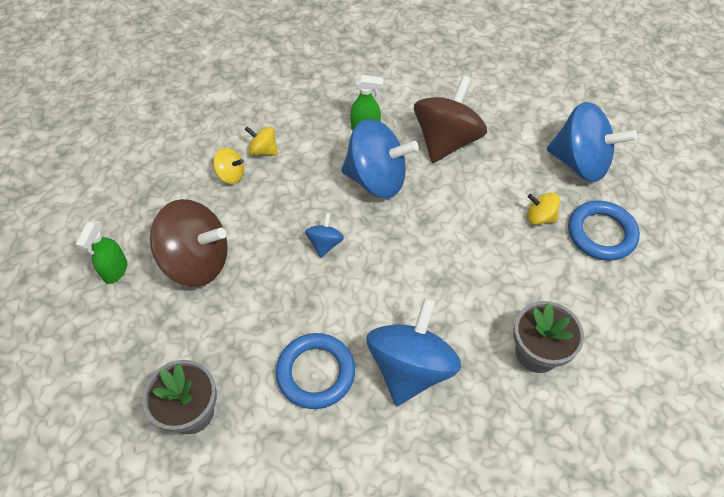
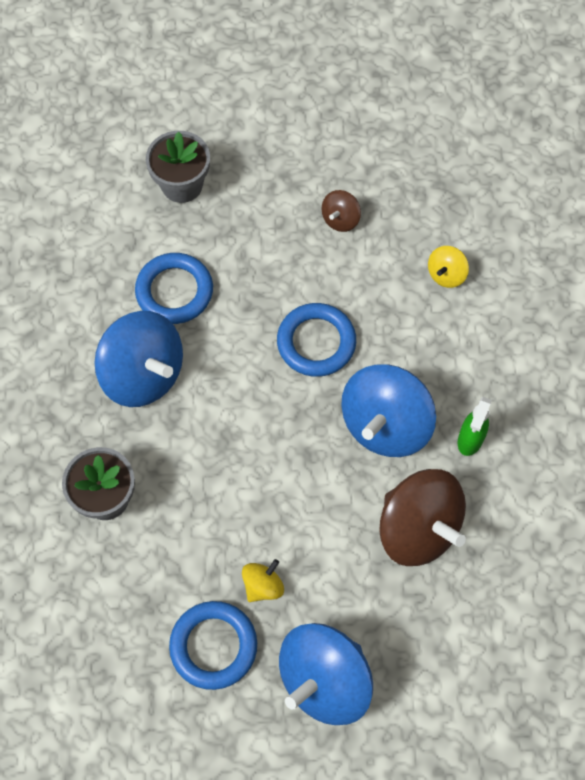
camera: 110 degrees right, 10 degrees up
(115, 271) = (356, 148): green spray bottle -> none
(197, 261) = (340, 219): brown spinning top -> brown spinning top, size x0.46
(263, 150) = (472, 316): yellow spinning top -> none
(325, 243) = (316, 342): blue spinning top -> blue ring

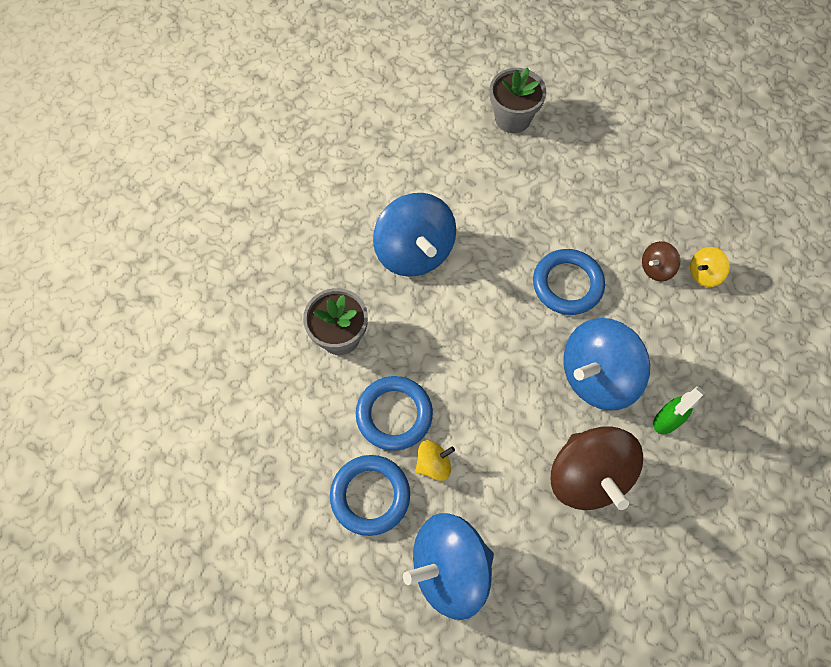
camera: 25 degrees right, 0 degrees up
(174, 291) = (469, 197): blue ring -> blue ring (394, 414)
(340, 219) = (631, 194): brown spinning top -> brown spinning top (656, 268)

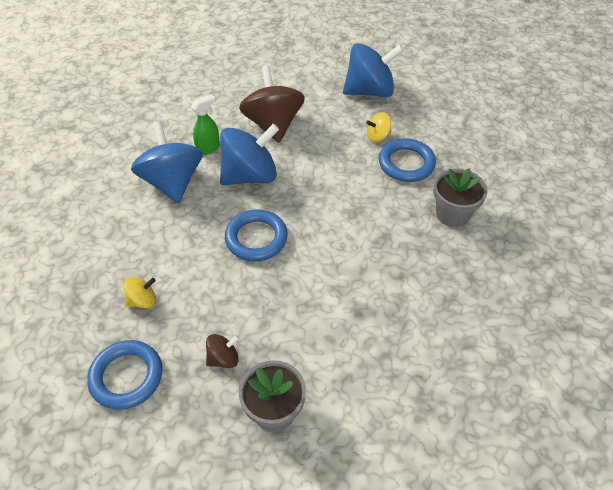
camera: 175 degrees left, 15 degrees down
(370, 496) = (421, 124): blue ring -> blue ring (126, 377)
(414, 251) = (390, 274): blue spinning top -> blue spinning top (172, 182)
(656, 268) = (174, 245): brown spinning top -> brown spinning top (223, 358)
(704, 274) = (135, 238): yellow spinning top -> yellow spinning top (142, 300)

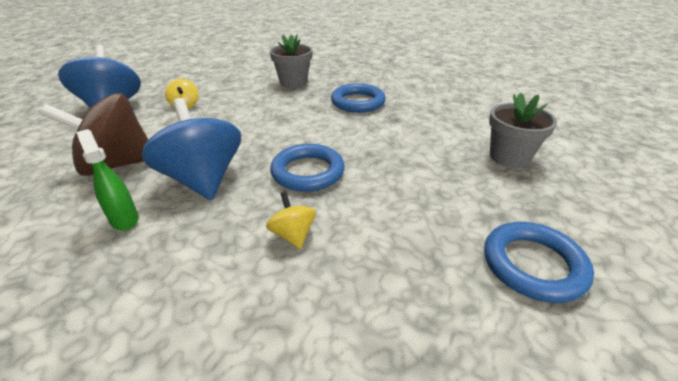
camera: 90 degrees left, 15 degrees down
(142, 300) = (412, 263): yellow spinning top -> yellow spinning top (293, 235)
(172, 182) = (181, 254): blue spinning top -> none
(223, 358) = (470, 187): brown spinning top -> none
(406, 163) = (229, 95): blue ring -> blue ring (358, 102)

